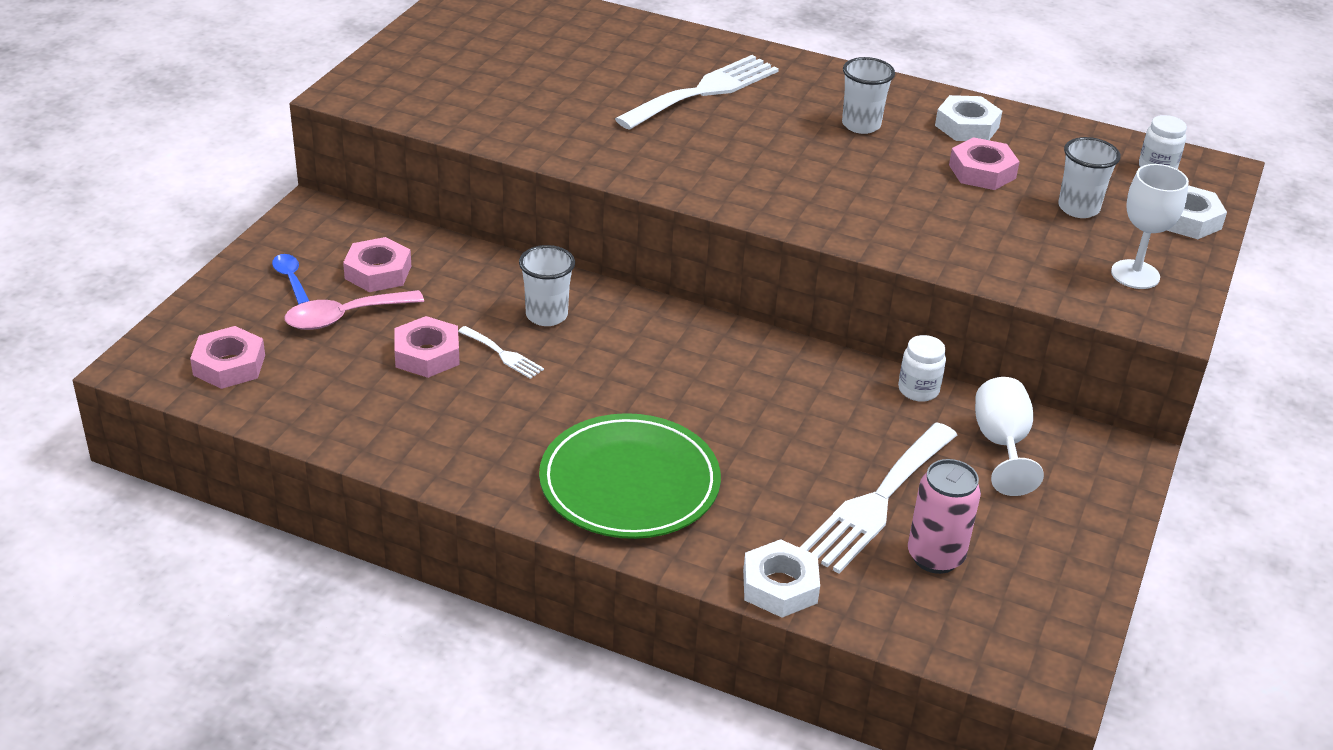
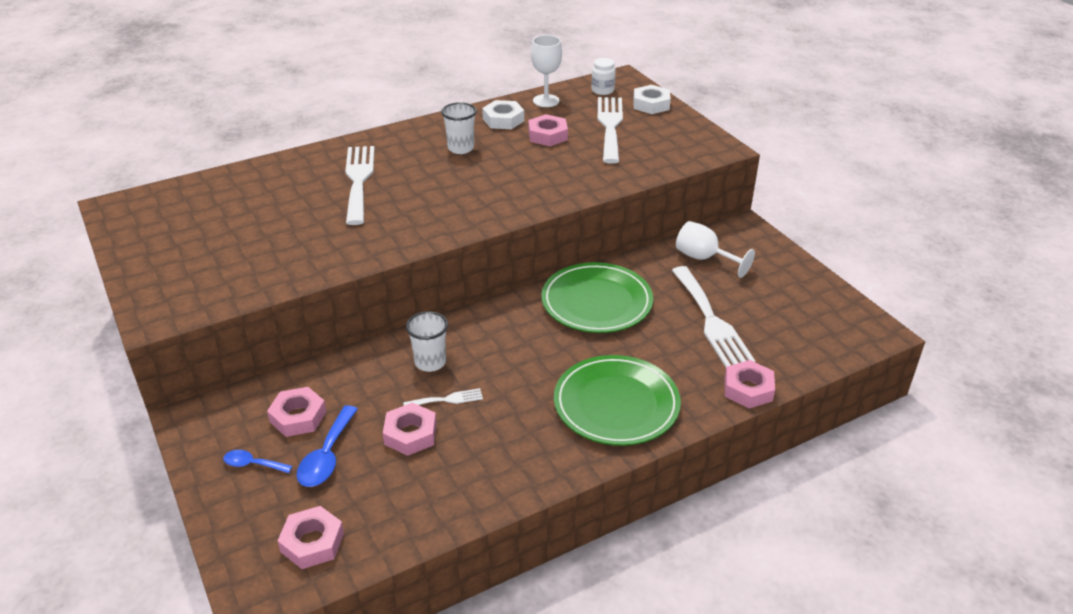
camera: 50 degrees left, 0 degrees up
(344, 317) = (327, 456): pink spoon -> blue spoon
(780, 586) = (748, 389): white nut -> pink nut
(794, 389) = (596, 302): none -> green plate
(918, 390) = (638, 261): white jar -> none
(935, 556) = (768, 323): pink can -> none
(1078, 208) = (610, 126): white cup -> white fork
(1135, 274) = (679, 139): white goblet -> white goblet (546, 101)

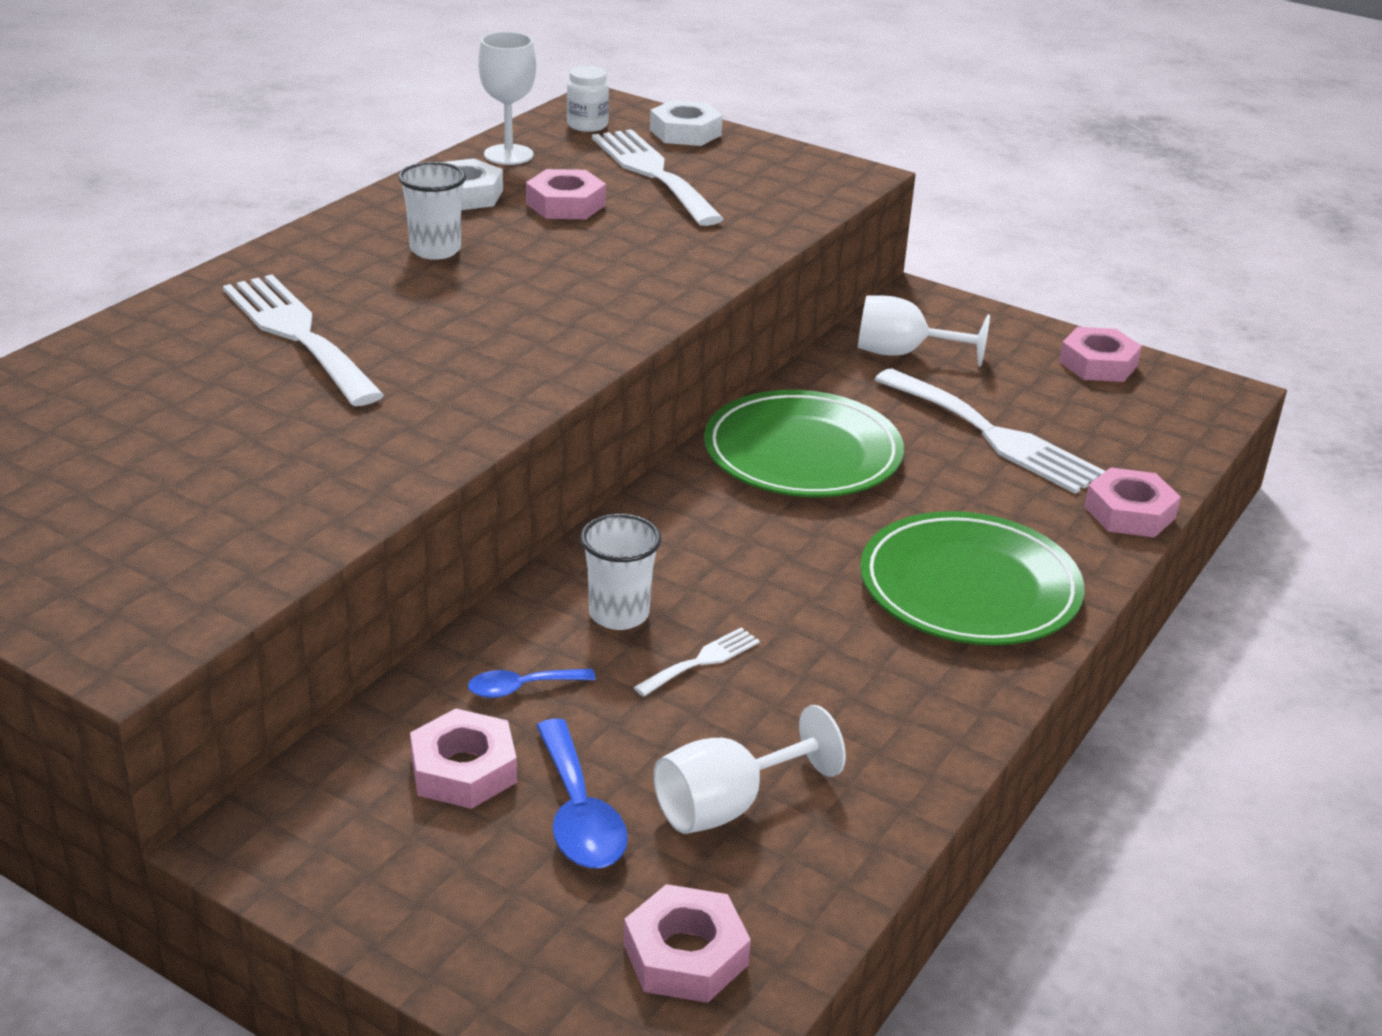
camera: 30 degrees left, 5 degrees down
(252, 464) = (452, 873): blue spoon -> blue spoon (521, 688)
(394, 477) = (727, 805): none -> white goblet
(410, 434) = (691, 731): pink nut -> pink nut (1098, 364)

